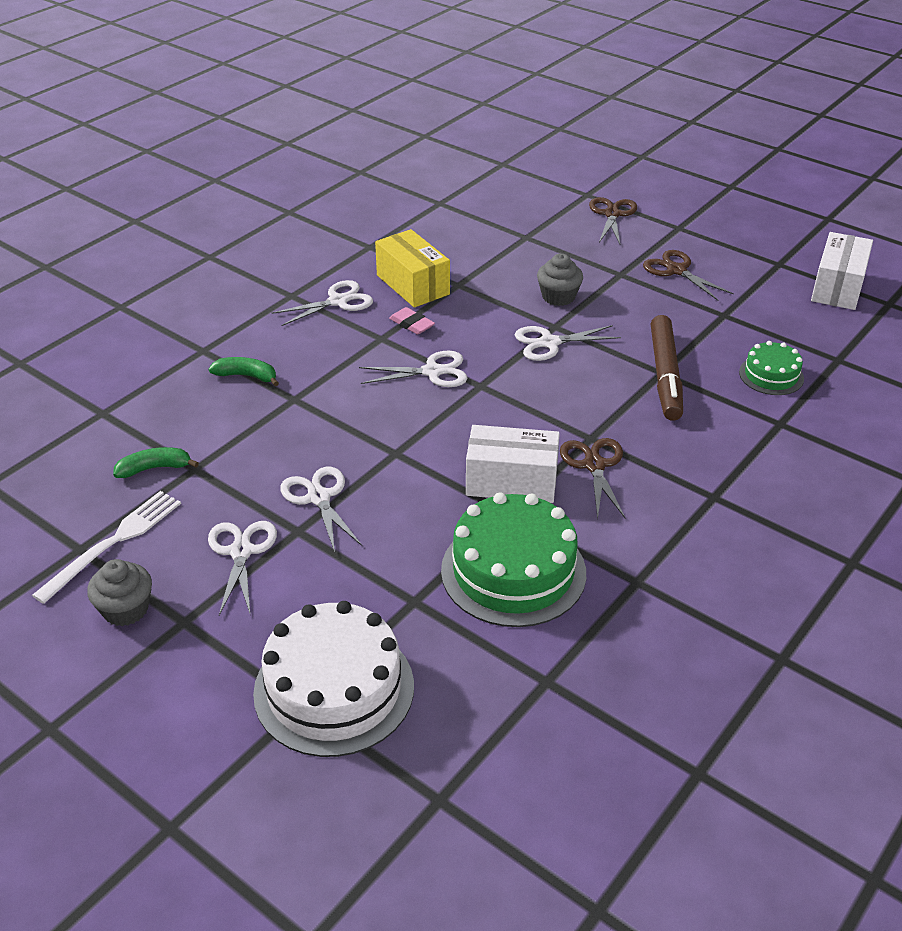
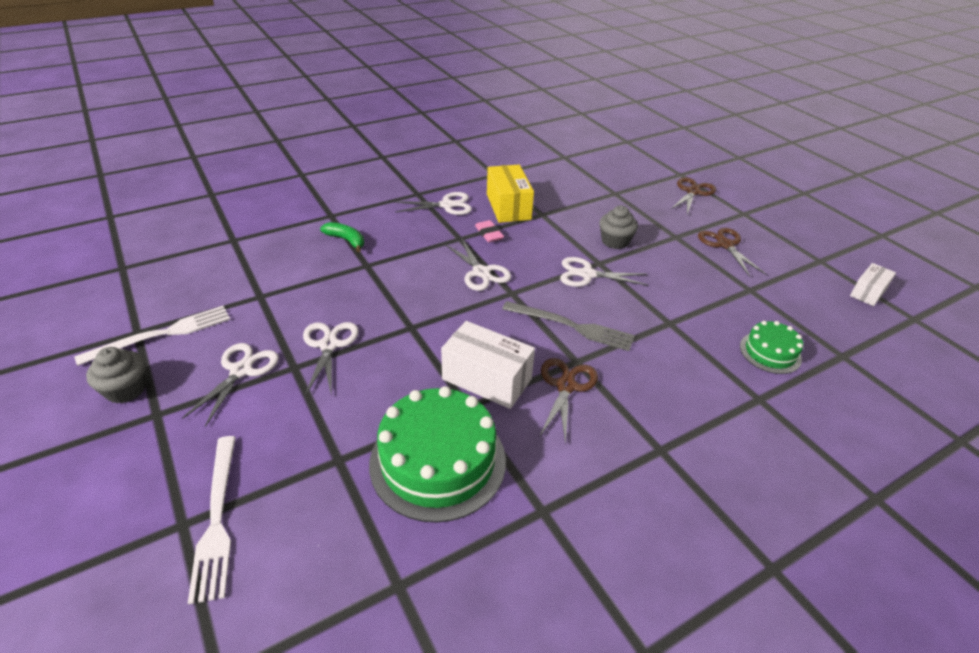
camera: 20 degrees right, 0 degrees up
(154, 468) = (234, 288): green banana -> none
(334, 689) = (217, 519): white cake -> white fork
(432, 372) = (481, 272): white scissors -> white scissors turned 45 degrees clockwise
(565, 404) = (572, 326): none -> grey fork
(665, 375) = (671, 326): brown marker -> none
(837, 287) = (868, 292): white box -> white box, size x0.60

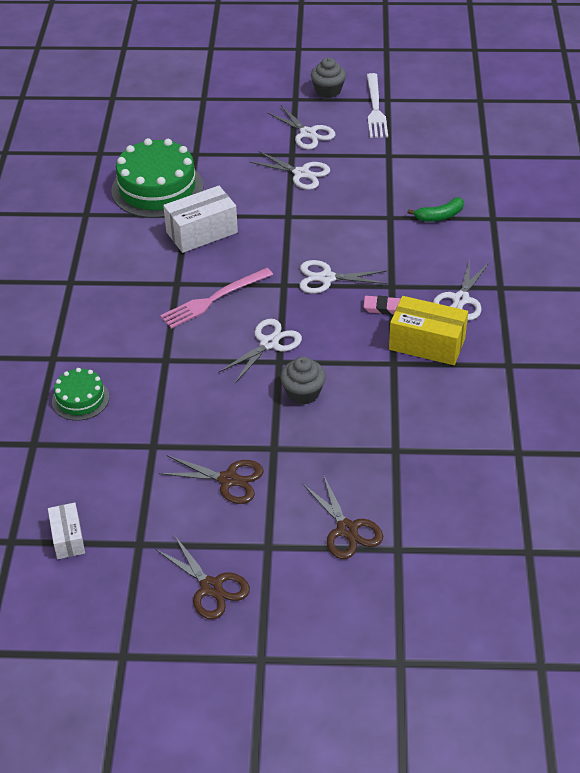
camera: 125 degrees right, 5 degrees up
(217, 519) = (196, 108): white fork -> none
(566, 386) = (160, 266): brown scissors -> brown scissors (211, 587)
(572, 326) = (214, 299): grey fork -> pink fork

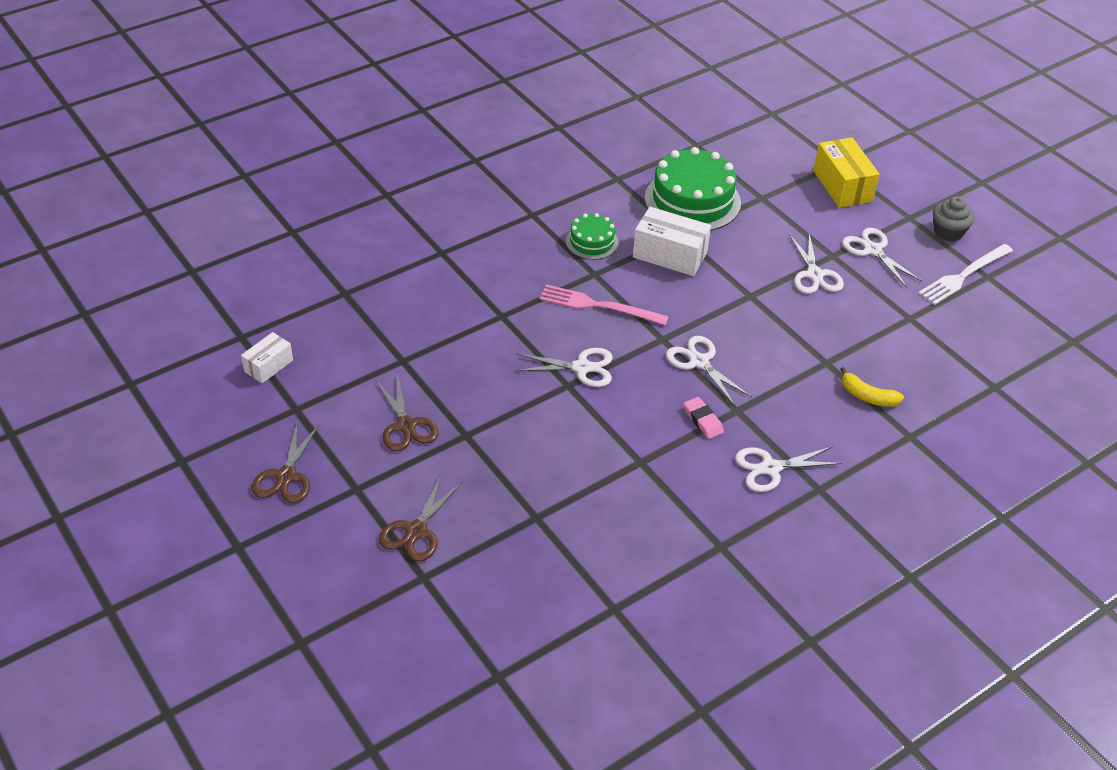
camera: 50 degrees right, 0 degrees up
(80, 399) = (413, 292): green cake -> green cake (592, 242)
(303, 393) = (545, 420): grey cupcake -> none
(307, 133) = (873, 250): white scissors -> white scissors turned 135 degrees clockwise
(427, 344) = (687, 473): yellow box -> yellow box (842, 186)
(439, 216) = (867, 396): green banana -> yellow banana

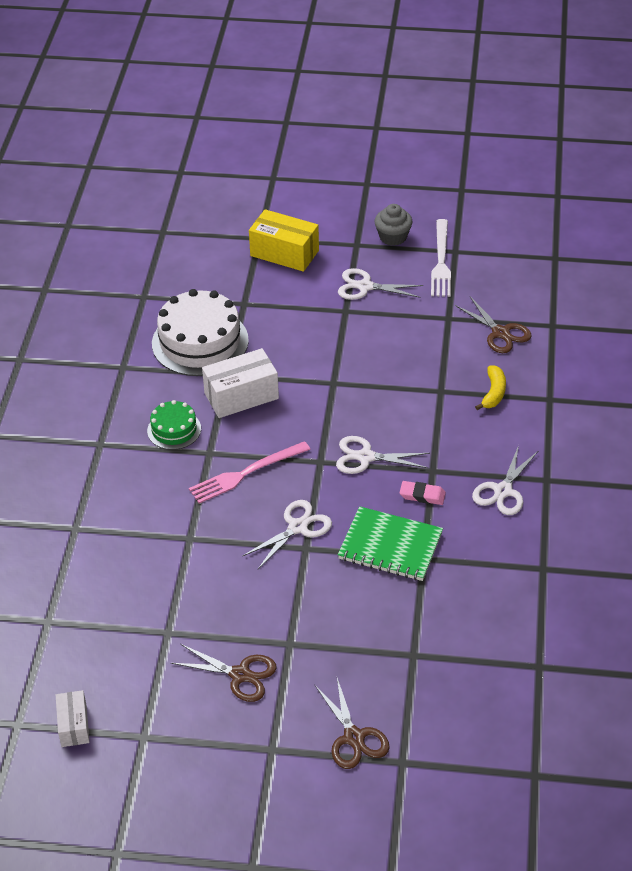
camera: 45 degrees left, 0 degrees up
(286, 476) = (211, 788): brown scissors -> brown scissors (500, 333)
(627, 434) = (390, 546): none -> green notebook
(692, 200) = (200, 342): green cake -> white cake
(814, 275) = (353, 334): white scissors -> none
(867, 396) = (493, 393): yellow banana -> yellow banana turned 60 degrees counterclockwise

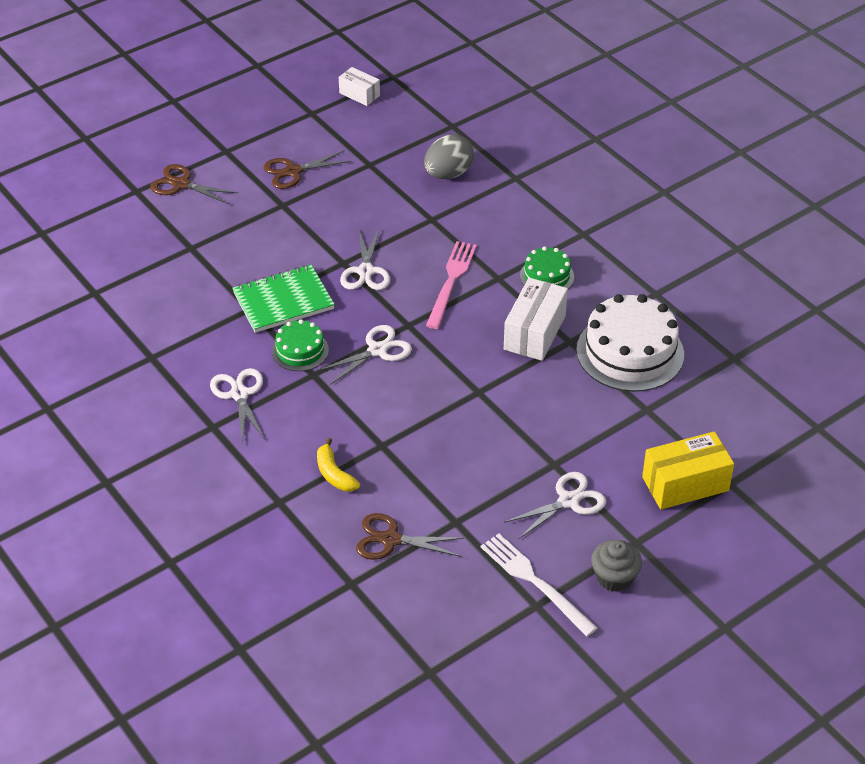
camera: 135 degrees right, 0 degrees up
(119, 572) = (448, 174): none -> grey egg
(422, 495) = (300, 350): pink eraser -> green cake

